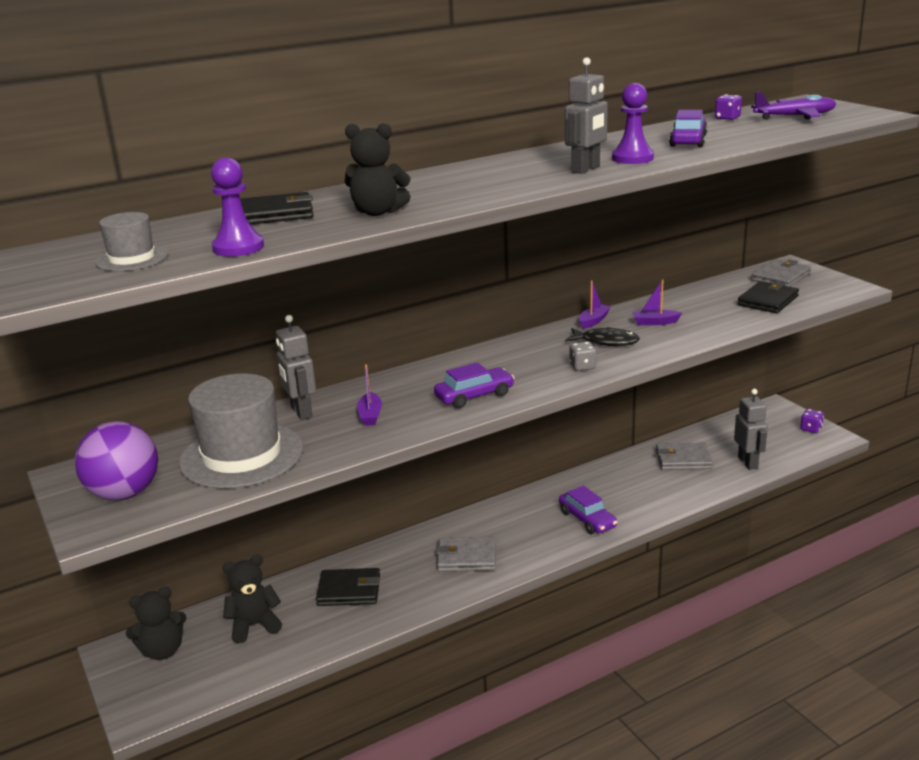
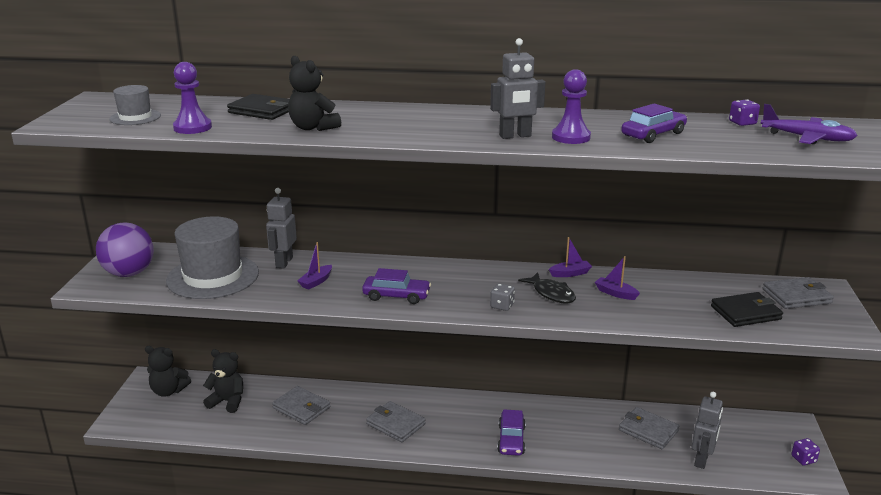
camera: 35 degrees right, 0 degrees up
(349, 590) = (301, 408): black wallet -> grey wallet

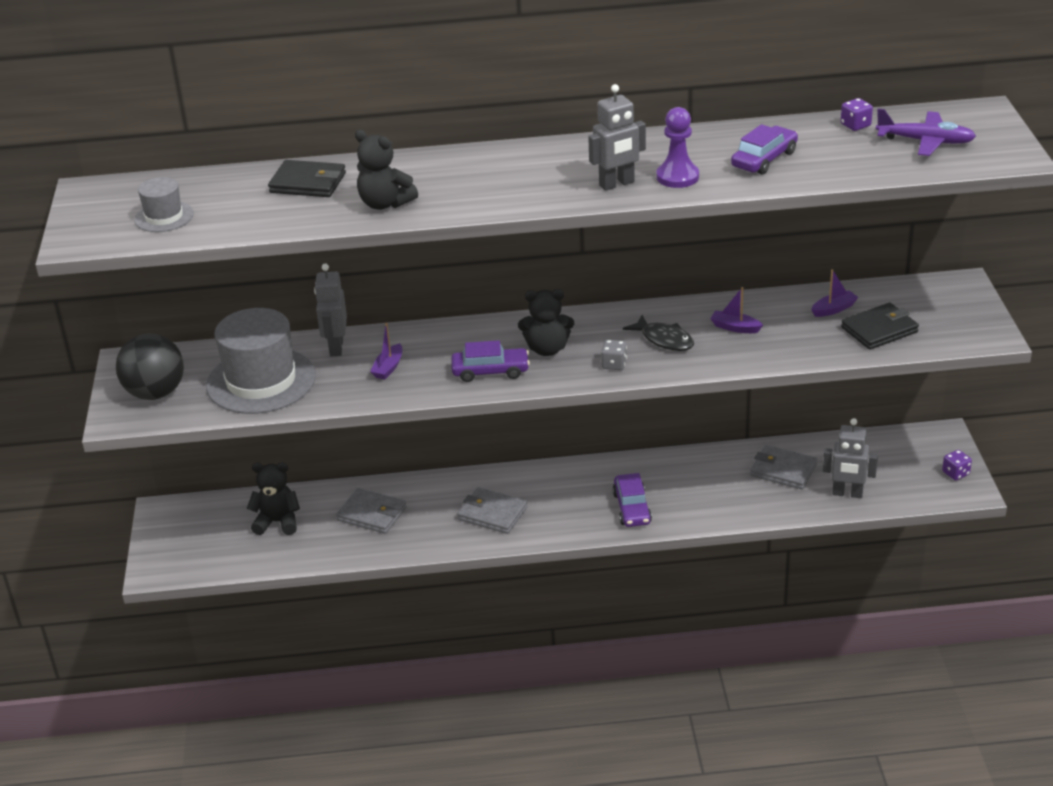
camera: 10 degrees left, 10 degrees up
(129, 273) = (155, 393): purple ball -> black ball
(168, 391) = (196, 522): black teddy bear -> black teddy bear (547, 349)
(192, 127) = (245, 224): purple pawn -> none
(570, 273) = (678, 309): purple boat -> purple boat (834, 309)
(702, 460) = (847, 493): grey robot -> grey robot turned 90 degrees clockwise
(796, 296) = (931, 299): grey wallet -> none

